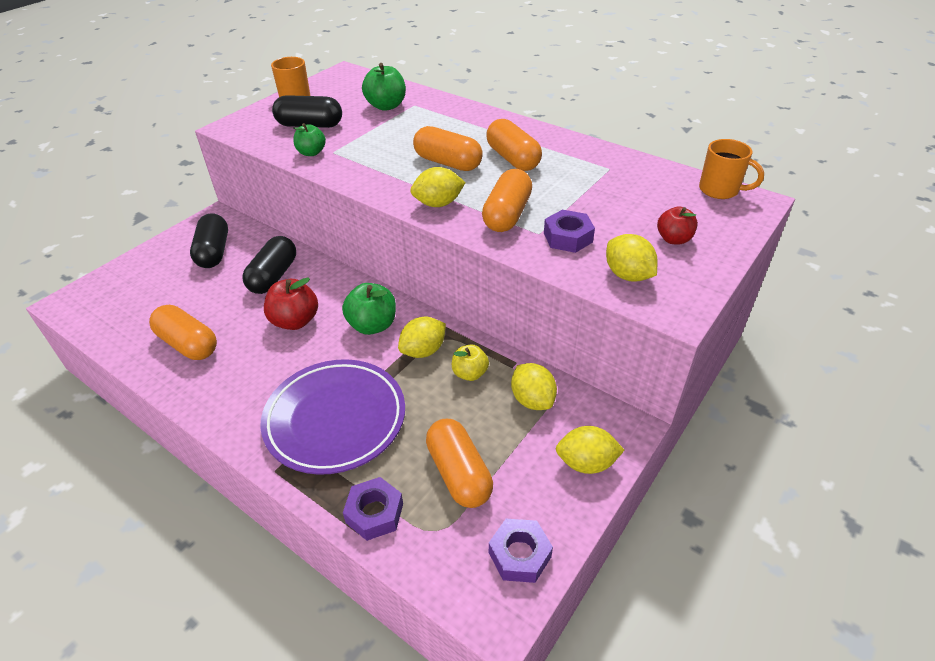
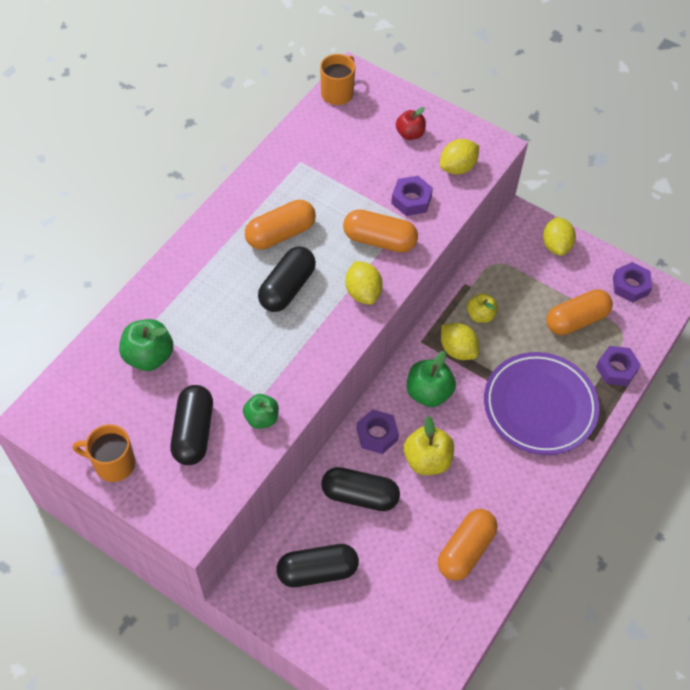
camera: 95 degrees left, 15 degrees up
(295, 321) = (427, 460): red apple -> yellow apple
(333, 288) = (377, 434): none -> purple nut
(448, 163) = (287, 288): orange capsule -> black capsule
(532, 400) = (503, 274): yellow lemon -> none

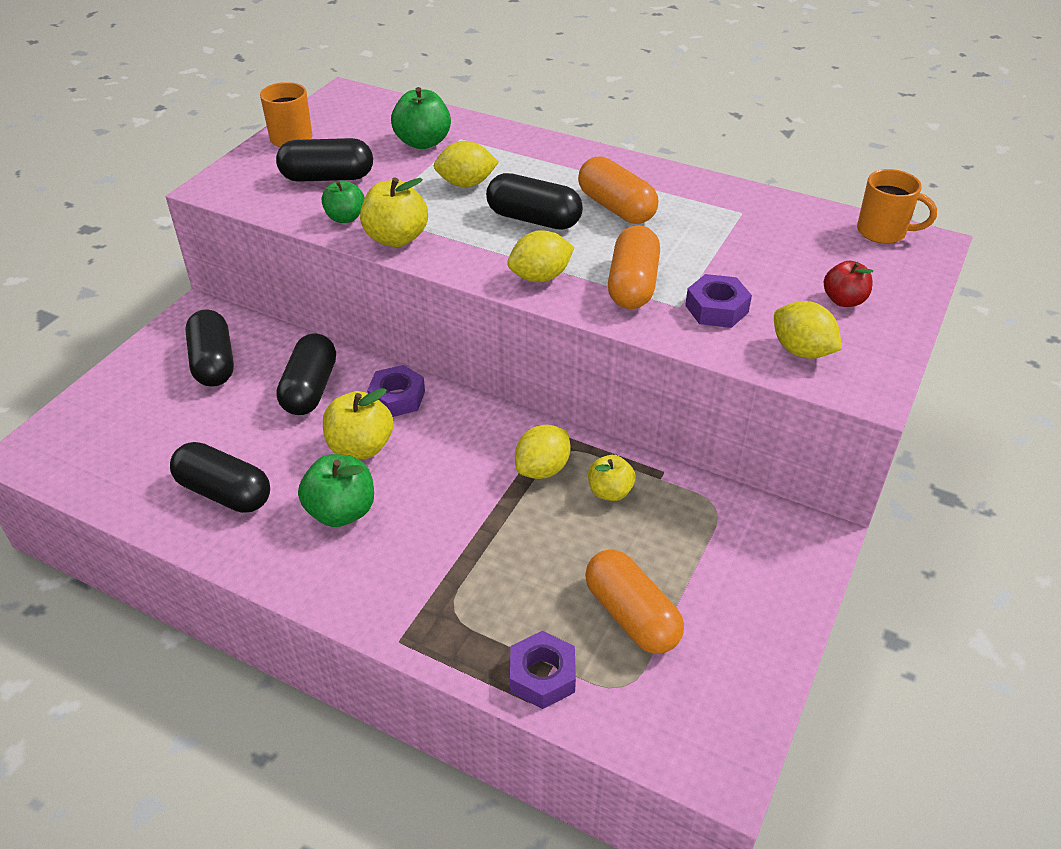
camera: 85 degrees right, 15 degrees down
(298, 382) = (396, 238): none -> yellow apple
(428, 392) = (466, 442): green apple -> green apple (341, 511)
(465, 550) = (224, 492): orange capsule -> black capsule
(539, 406) = (456, 568): purple plate -> none
(556, 245) = (780, 584): yellow lemon -> yellow lemon (466, 184)
(630, 285) = (730, 700): purple nut -> none

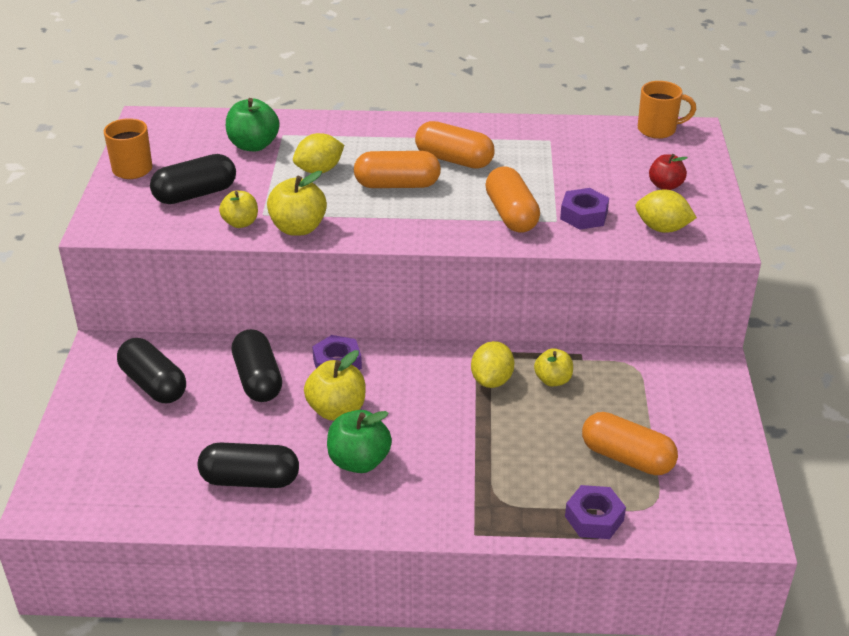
camera: 25 degrees left, 5 degrees down
(345, 218) = (240, 223): green apple -> yellow apple
(533, 219) = (397, 185): black capsule -> orange capsule
(540, 277) = (438, 227): yellow lemon -> none

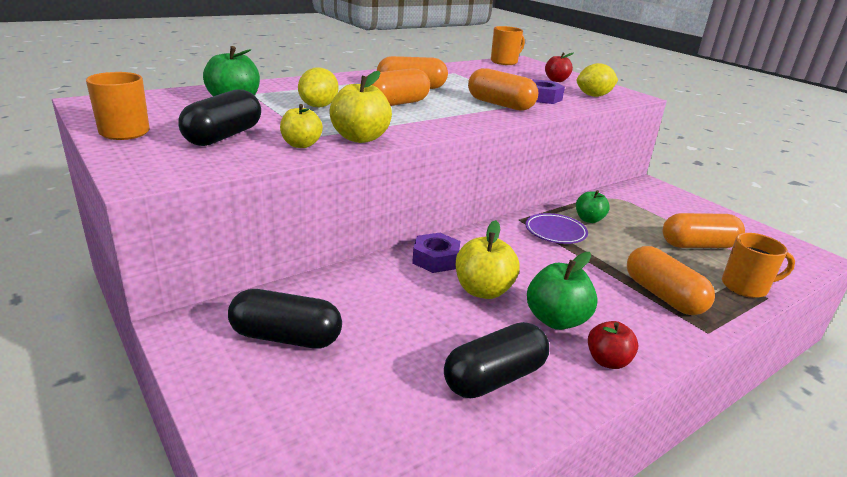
camera: 40 degrees left, 10 degrees down
(258, 379) = (385, 294): black capsule -> none
(349, 510) = (607, 361): none -> red apple
(490, 486) = (663, 295): none -> orange capsule
(492, 380) = (555, 232): yellow lemon -> purple plate
(553, 380) = (589, 219): yellow apple -> green apple
(594, 518) = (745, 287): purple nut -> orange mug

